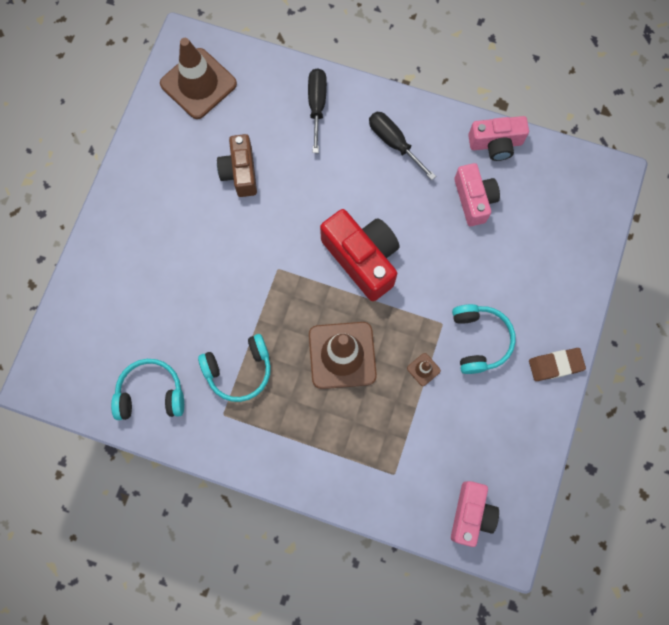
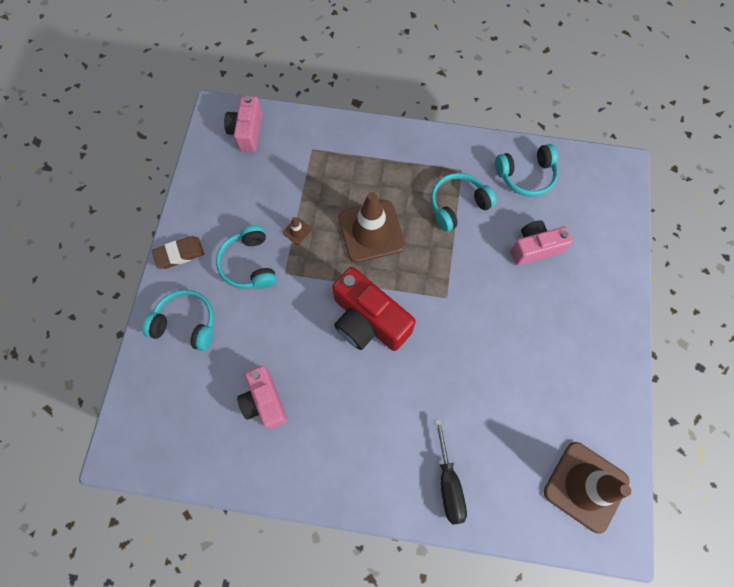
camera: 170 degrees right, 5 degrees down
(240, 172) = (509, 388): brown camera -> none
(394, 143) = (356, 452): black screwdriver -> none
(495, 144) = (246, 471): pink camera -> pink camera (534, 248)
(548, 287) = (186, 323): none -> turquoise headphones

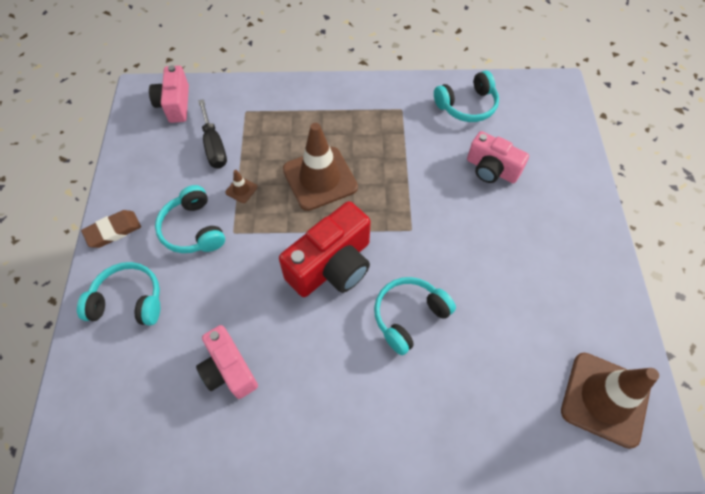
camera: 10 degrees left, 10 degrees down
(368, 320) = (332, 266): red camera -> red camera turned 75 degrees counterclockwise
(448, 483) = (454, 423): black screwdriver -> black screwdriver (214, 146)
(458, 205) = (405, 141): turquoise headphones -> turquoise headphones (409, 316)
(534, 248) = (491, 169): pink camera -> pink camera turned 120 degrees counterclockwise

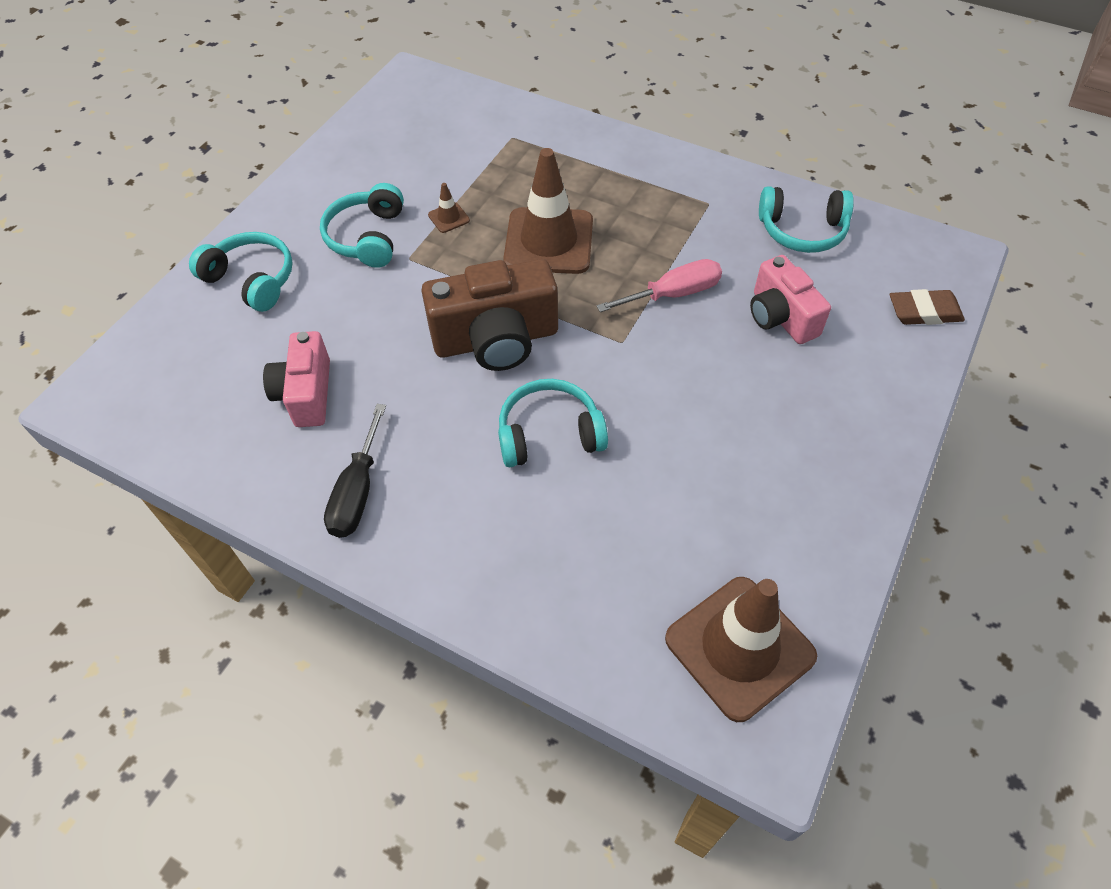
camera: 30 degrees right, 5 degrees down
(113, 231) = (284, 205): brown eraser -> brown eraser (924, 311)
(175, 104) = (437, 102): pink camera -> none
(214, 146) = (450, 161): black screwdriver -> black screwdriver (357, 492)
(332, 266) = (496, 340): red camera -> brown camera
(420, 182) = (673, 294): none -> pink screwdriver

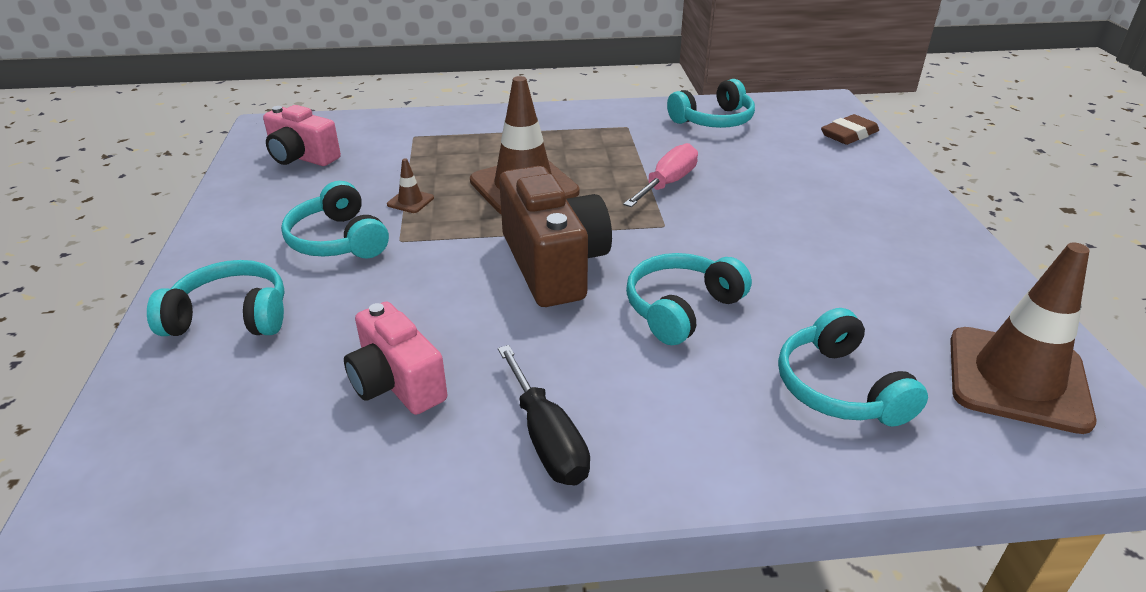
camera: 35 degrees left, 20 degrees down
(496, 340) = (553, 264): brown camera -> brown camera turned 60 degrees counterclockwise
(590, 570) = (840, 388): none -> turquoise headphones
(780, 317) = (762, 169): pink camera -> pink camera (302, 157)

